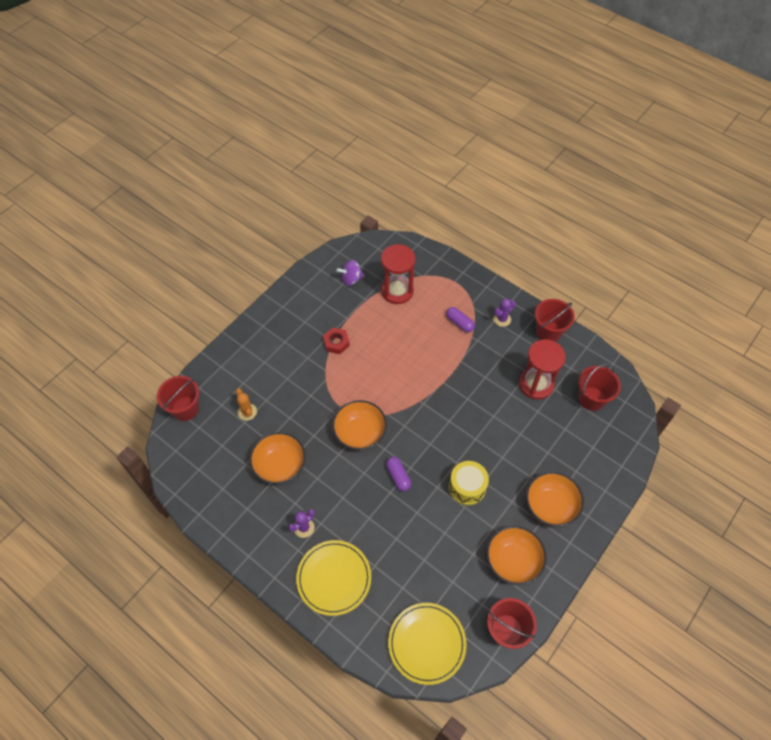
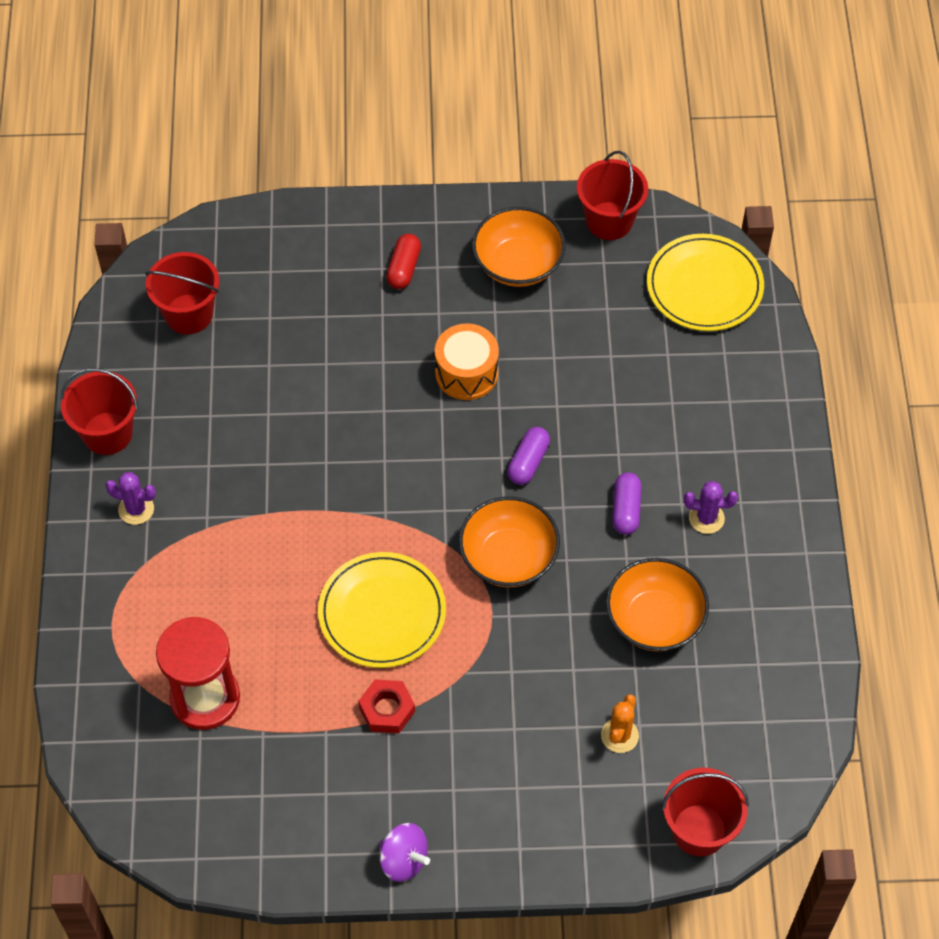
camera: 130 degrees left, 0 degrees up
(334, 578) = (732, 434): yellow plate -> yellow plate (382, 613)
(351, 279) = (240, 789): purple spinning top -> purple spinning top (403, 860)
(459, 323) = (194, 562): purple capsule -> purple capsule (626, 509)
(467, 487) = (466, 373): yellow drum -> orange drum
(536, 384) = (223, 393): red hourglass -> none
(551, 505) = (404, 268): orange bowl -> red capsule

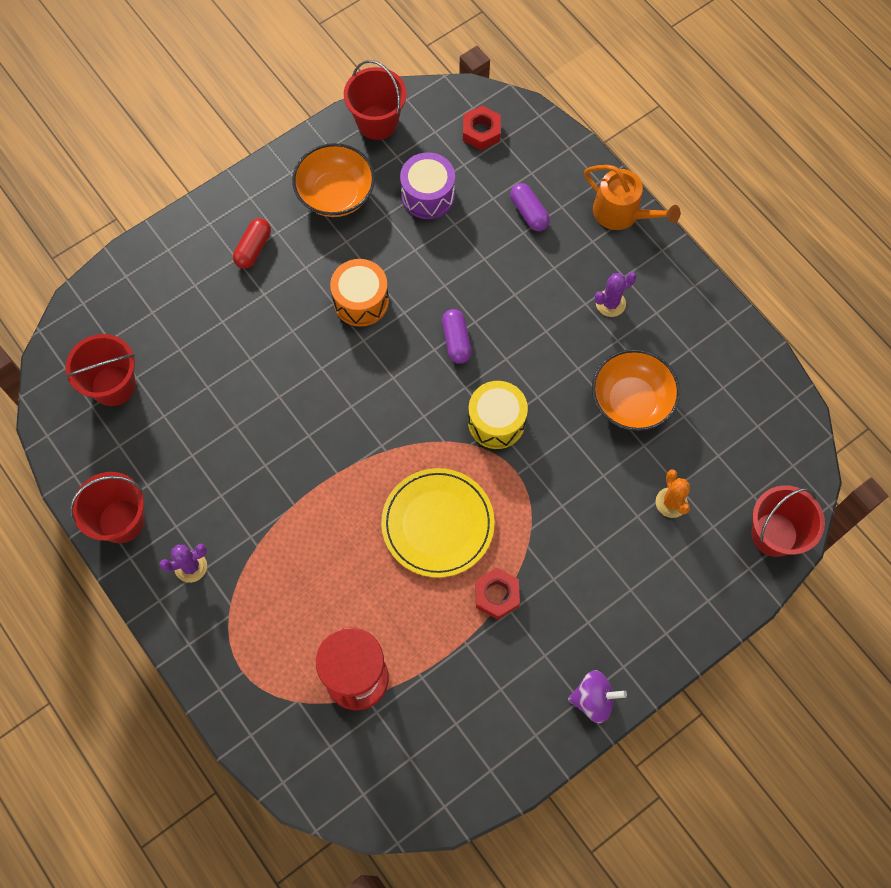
camera: 35 degrees left, 10 degrees up
(404, 268) = (253, 248): red capsule -> red capsule turned 45 degrees clockwise
(508, 557) = (496, 422): orange bowl -> yellow drum
(605, 315) = (428, 195): none -> purple drum
(626, 509) = (551, 332): purple capsule -> purple capsule (529, 212)
(704, 286) = (481, 131): yellow plate -> red nut
(785, 442) = (621, 213): none -> orange watering can

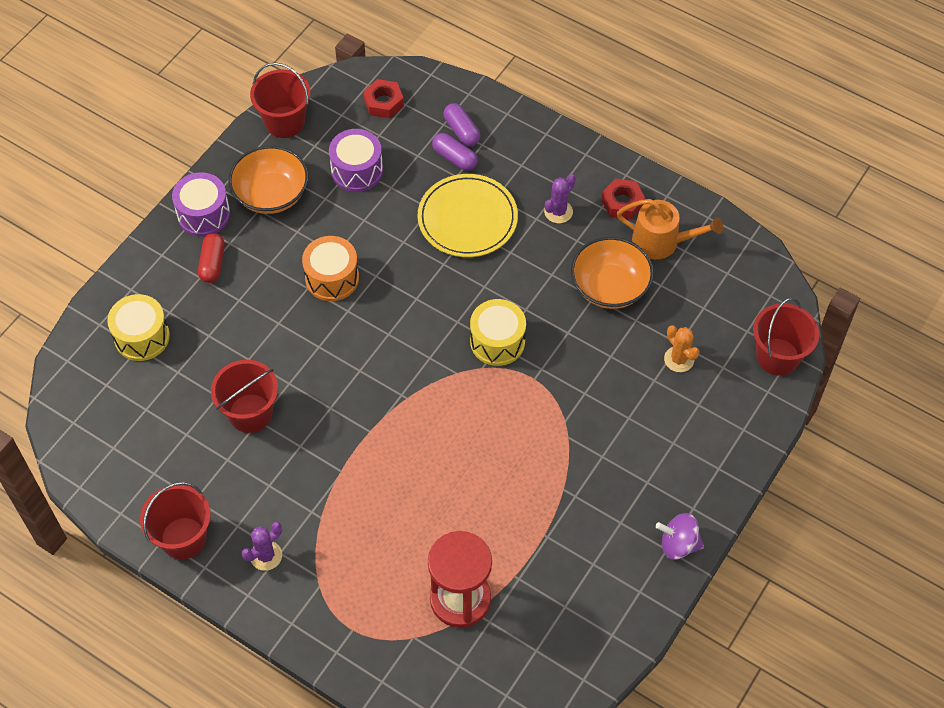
camera: 20 degrees left, 10 degrees down
(113, 385) = (127, 423): red bucket -> red bucket (250, 413)
(159, 302) = (142, 337): none -> yellow drum
(264, 195) = (204, 214): none -> purple drum
(437, 524) = (480, 444): yellow plate -> yellow plate (467, 218)
(456, 341) = (433, 285): purple capsule -> purple capsule (461, 131)
(496, 595) = (557, 486): red nut -> red nut (622, 203)
(593, 699) = (678, 544): purple spinning top -> purple spinning top turned 150 degrees counterclockwise
(621, 213) = (537, 134): orange watering can -> orange watering can (661, 241)

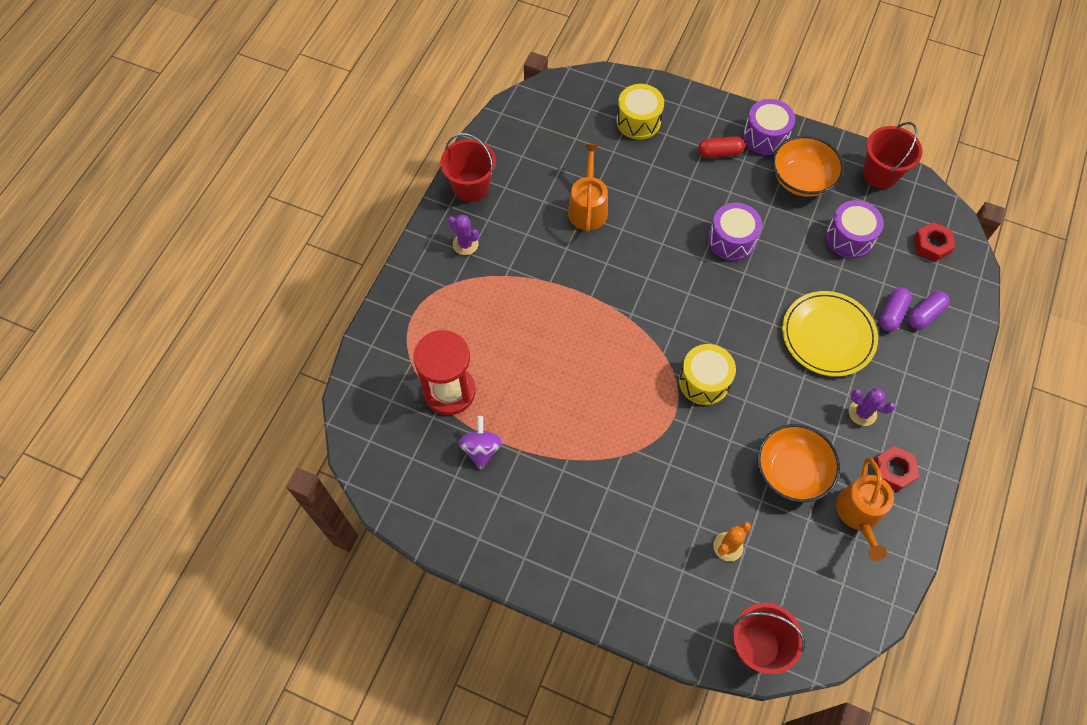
camera: 80 degrees right, 5 degrees up
(250, 413) = (588, 208): red bucket -> orange watering can
(332, 278) = (731, 240): orange drum -> purple drum
(678, 544) = (531, 568): purple spinning top -> purple spinning top (481, 449)

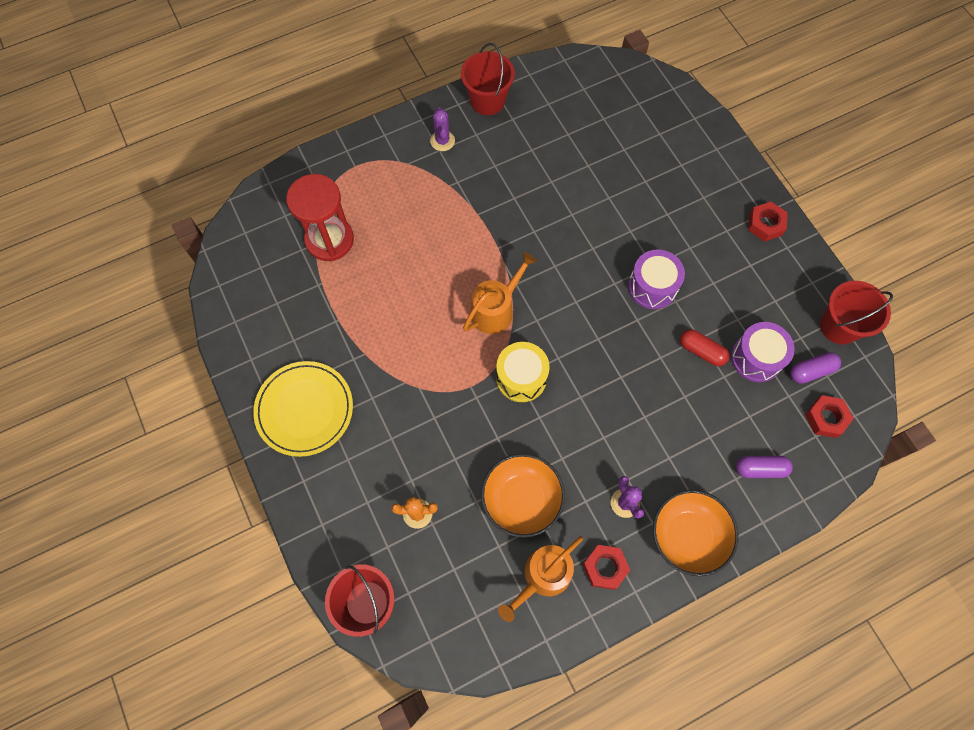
camera: 40 degrees right, 5 degrees up
(481, 449) = (312, 298): purple spinning top -> none
(588, 208) = (561, 179): orange watering can -> orange watering can (495, 309)
(638, 121) = (668, 139): yellow drum -> none
(719, 153) = (712, 210): red capsule -> red capsule (701, 351)
(765, 136) = (765, 224): purple drum -> red nut
(801, 179) = (762, 281): orange bowl -> orange bowl (688, 536)
(828, 335) = (658, 421): yellow plate -> yellow plate (304, 409)
(892, 314) = (731, 446): purple capsule -> purple capsule (811, 371)

